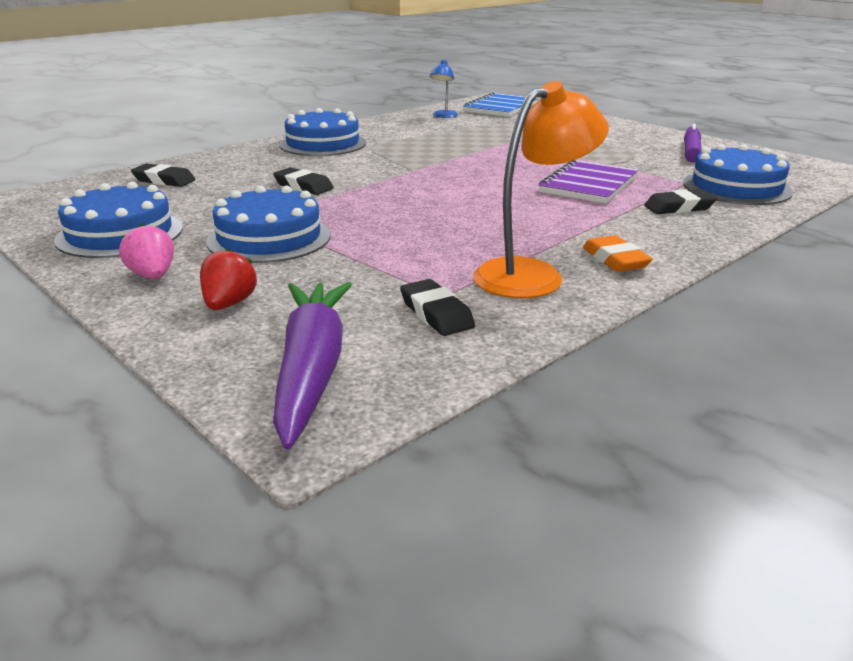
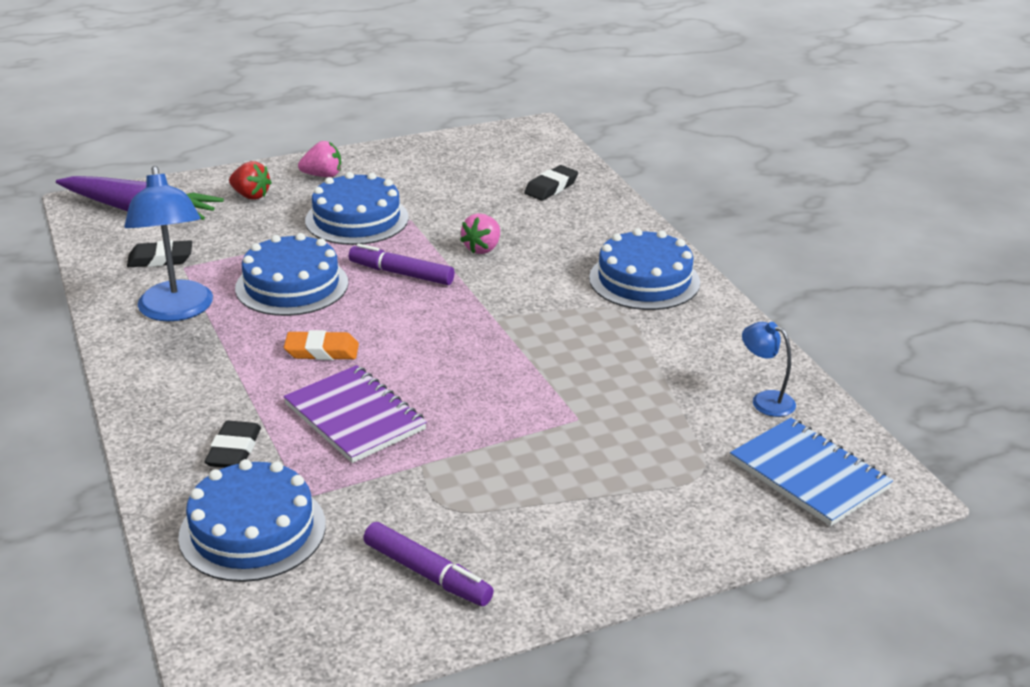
camera: 110 degrees right, 5 degrees up
(120, 234) = (418, 167): blue cake -> blue cake (292, 285)
(303, 186) = (482, 248): black eraser -> pink strawberry
(371, 204) = (401, 273): none -> purple marker
(532, 274) = (176, 311): orange lamp -> blue lamp
(615, 260) = (160, 358): orange eraser -> orange eraser (322, 351)

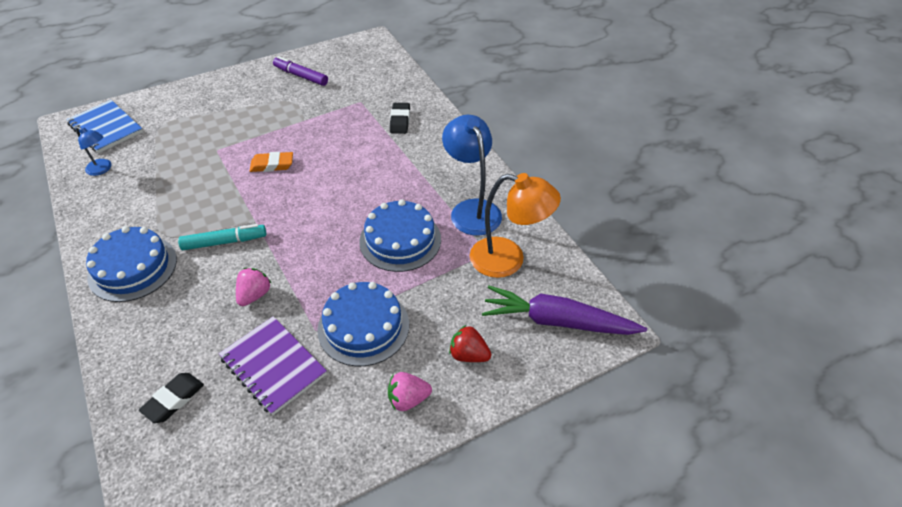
camera: 175 degrees right, 15 degrees up
(160, 259) = (508, 260): black eraser -> orange lamp
(252, 530) = (379, 87): blue cake -> none
(322, 351) = (367, 184): orange eraser -> orange eraser (272, 165)
(355, 417) = (340, 143): purple notebook -> purple notebook (273, 366)
(401, 273) = (320, 259): purple marker -> none
(531, 297) = (224, 242): none -> turquoise marker

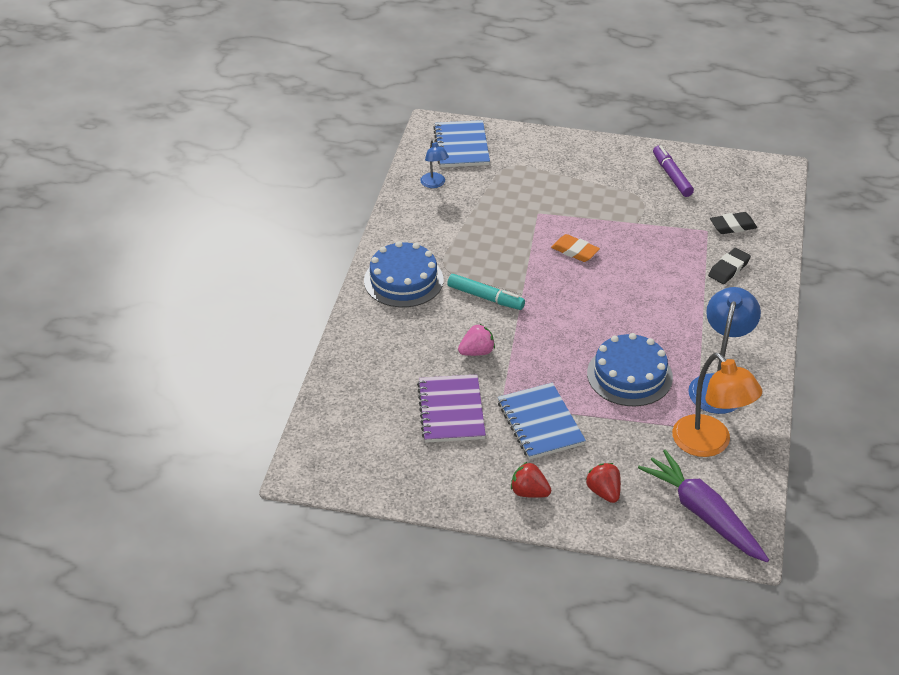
camera: 40 degrees right, 5 degrees down
(173, 400) = (368, 392): black eraser -> black eraser (733, 226)
(363, 326) = (540, 423): blue cake -> blue notebook
(408, 399) = (529, 492): pink strawberry -> red strawberry

